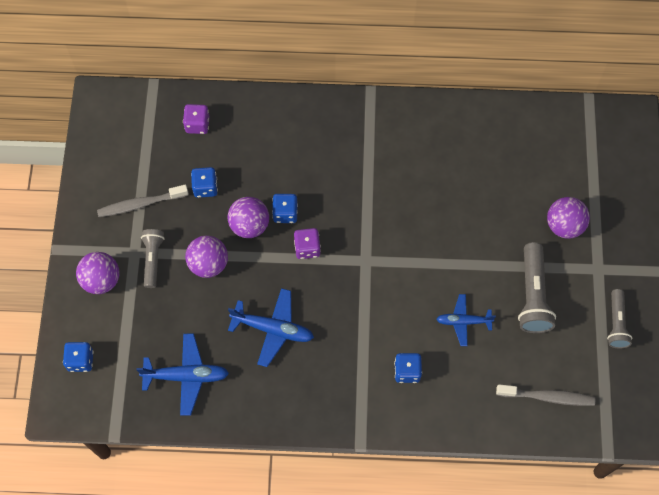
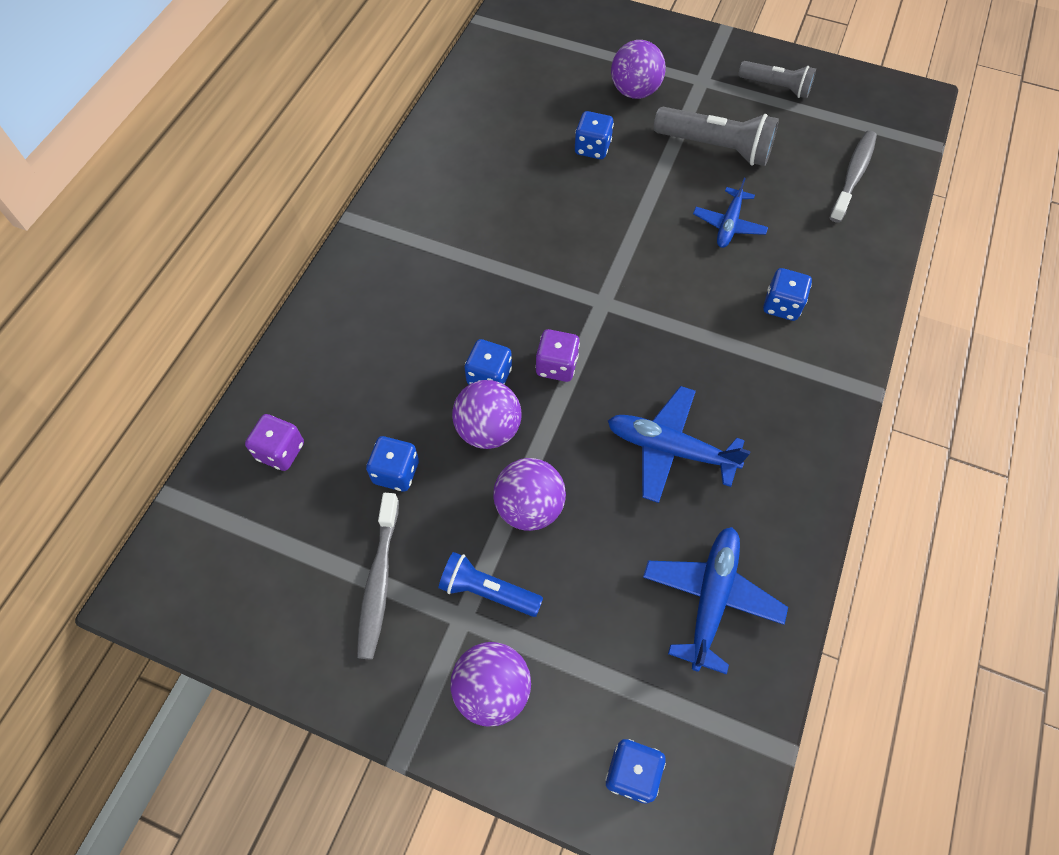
camera: 70 degrees left, 5 degrees down
(153, 259) = (488, 591): grey flashlight -> blue flashlight
(273, 329) = (669, 449): blue plane -> blue plane turned 105 degrees counterclockwise
(495, 214) = (592, 148): none -> blue dice

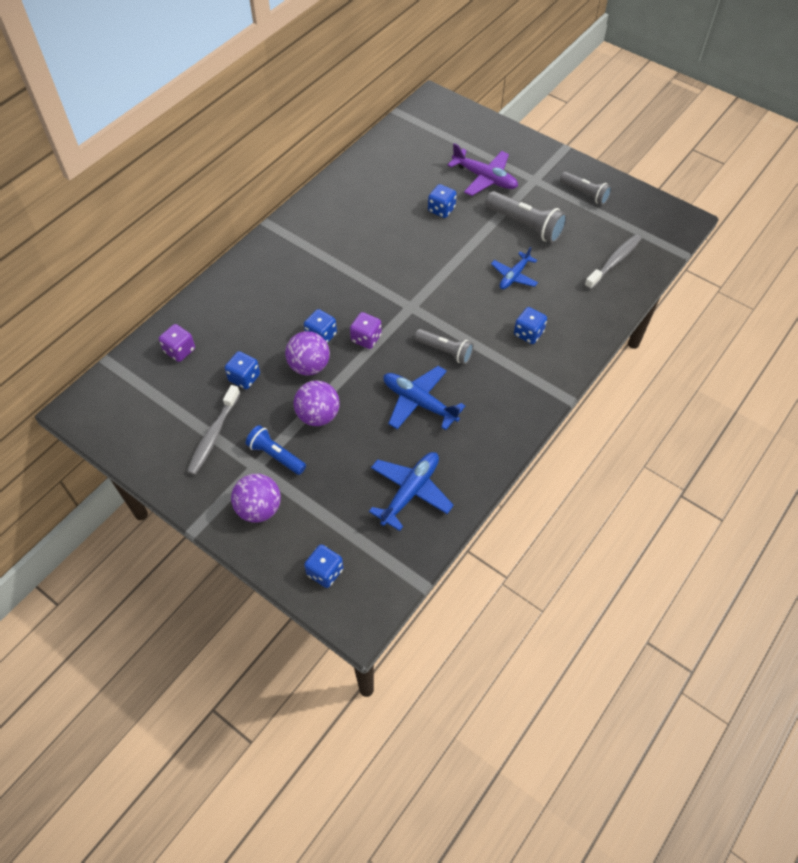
camera: 15 degrees right, 5 degrees down
(635, 91) = (485, 178): purple ball -> purple plane
(676, 359) = (445, 351): none -> grey flashlight

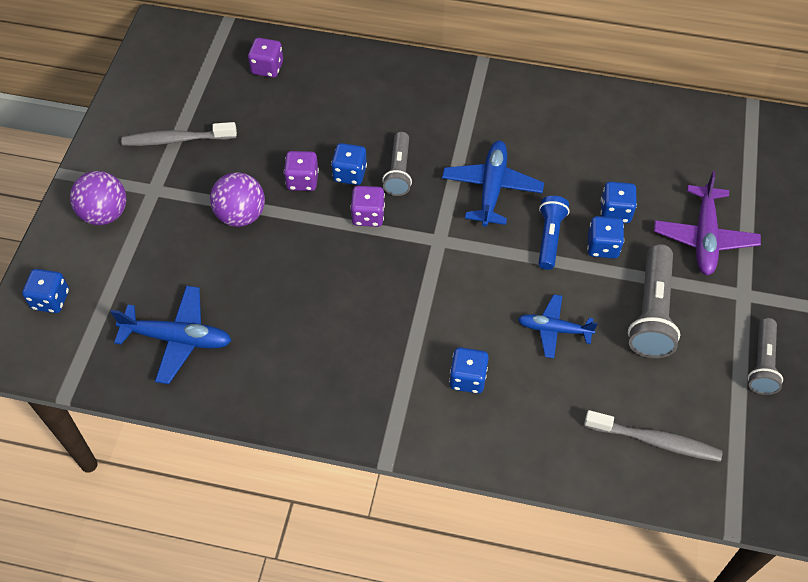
camera: 65 degrees right, 0 degrees up
(244, 378) = (259, 133): blue dice -> blue dice (602, 246)
(276, 456) = (174, 200): blue flashlight -> blue flashlight (549, 238)
(309, 366) = (302, 180): purple ball -> purple dice
(419, 402) = (303, 301): blue plane -> blue plane (491, 188)
(445, 351) = (391, 299): grey flashlight -> grey flashlight (399, 171)

